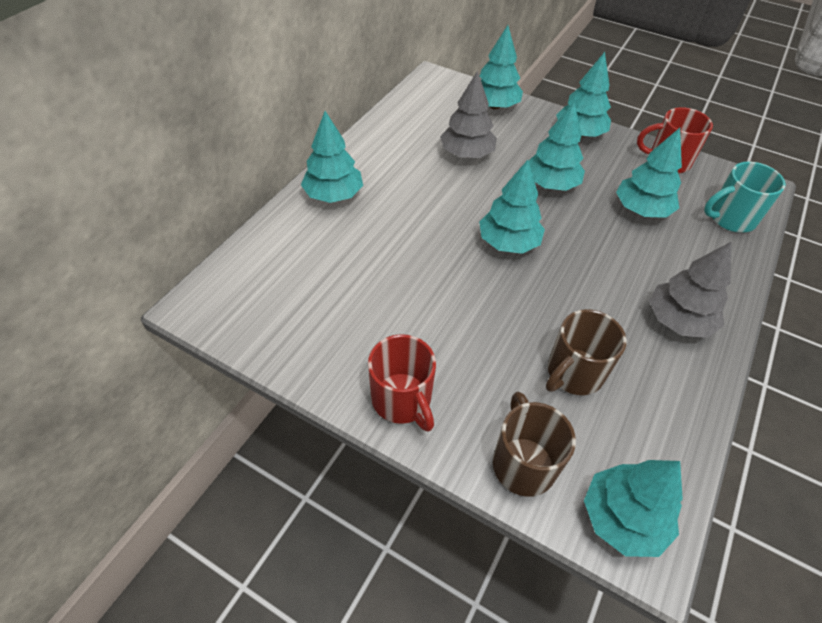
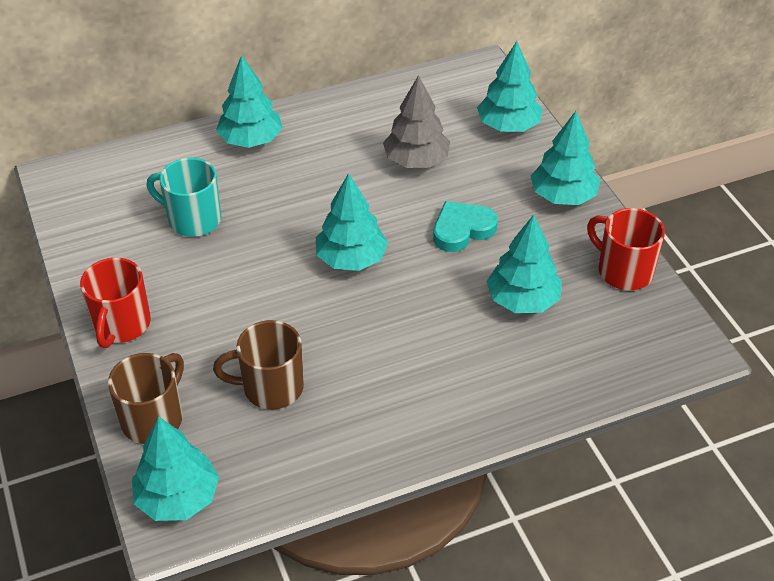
camera: 40 degrees right, 5 degrees down
(550, 184) = (462, 229): turquoise tree -> turquoise heart
(678, 320) = (418, 407): grey tree -> none
(730, 218) = (609, 358): turquoise mug -> turquoise mug (193, 219)

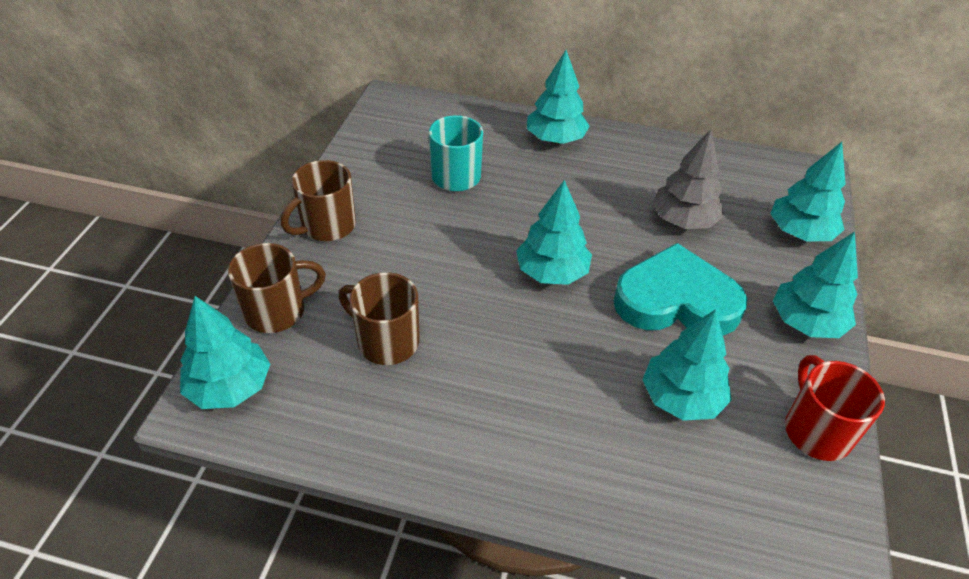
camera: 35 degrees right, 0 degrees up
(121, 325) = (327, 226): red mug -> brown mug
(462, 229) = (676, 300): turquoise heart -> turquoise heart, size x1.67

